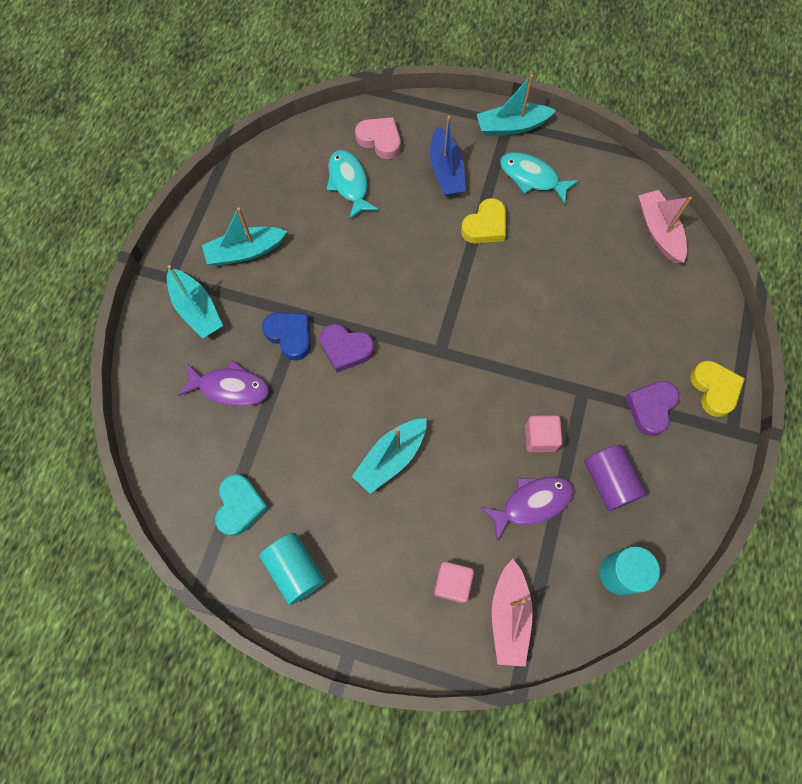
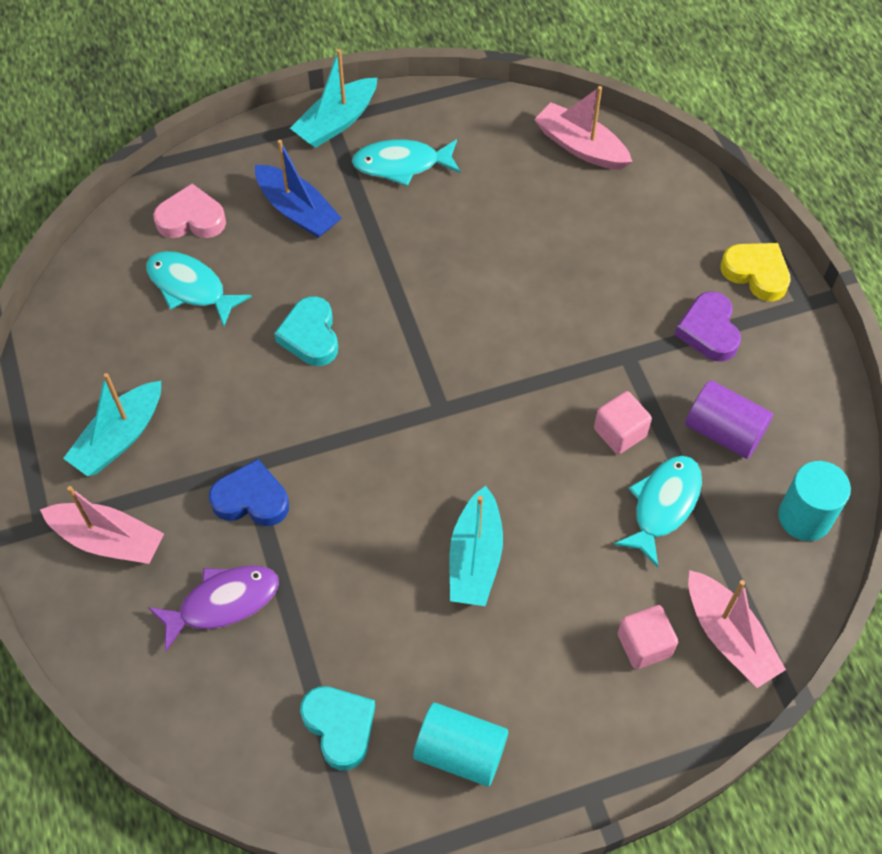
camera: 35 degrees left, 10 degrees down
(196, 309) = (108, 540): turquoise boat -> pink boat
(346, 349) = (330, 473): purple heart -> none
(396, 256) = (310, 336): none -> turquoise heart
(485, 226) = (388, 245): yellow heart -> none
(532, 503) = (663, 505): purple fish -> turquoise fish

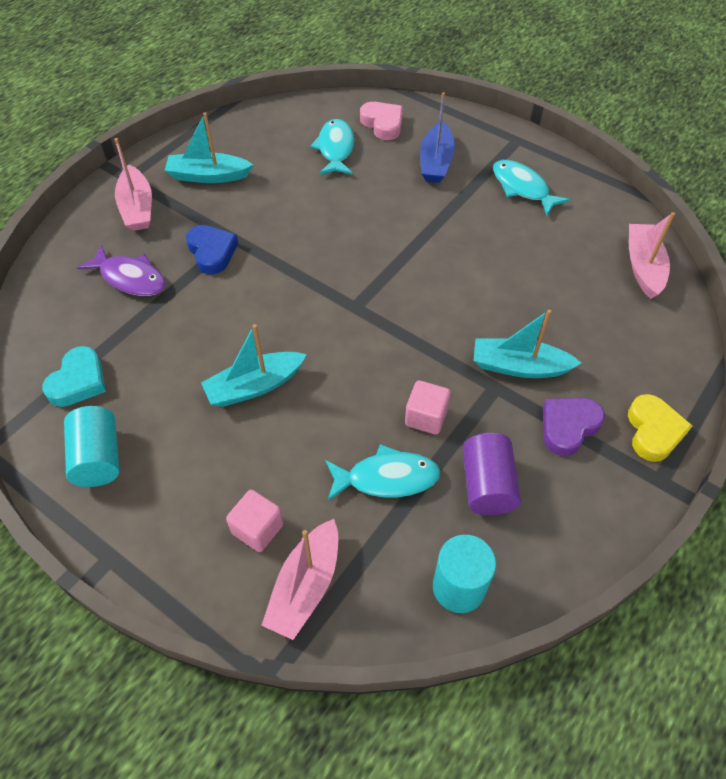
camera: 55 degrees right, 5 degrees down
(310, 336) = (351, 216): turquoise heart -> none
(336, 122) = (519, 143): turquoise boat -> turquoise boat (519, 366)

